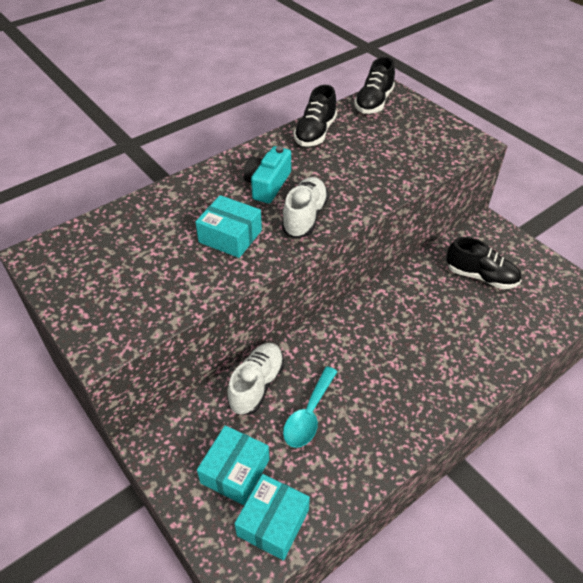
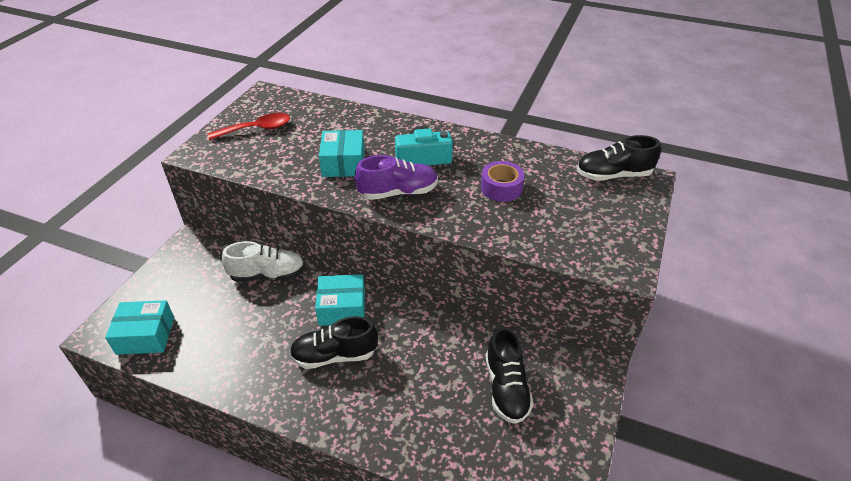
camera: 60 degrees right, 5 degrees down
(104, 281) = (257, 129): none -> red spoon
(235, 471) = (182, 296): turquoise box -> turquoise box (342, 308)
(304, 217) = (398, 192): white shoe -> purple shoe
(309, 415) = (253, 317): turquoise spoon -> none
(315, 133) = (521, 157): black shoe -> black shoe (334, 355)
(345, 159) = (501, 188): none -> purple tape

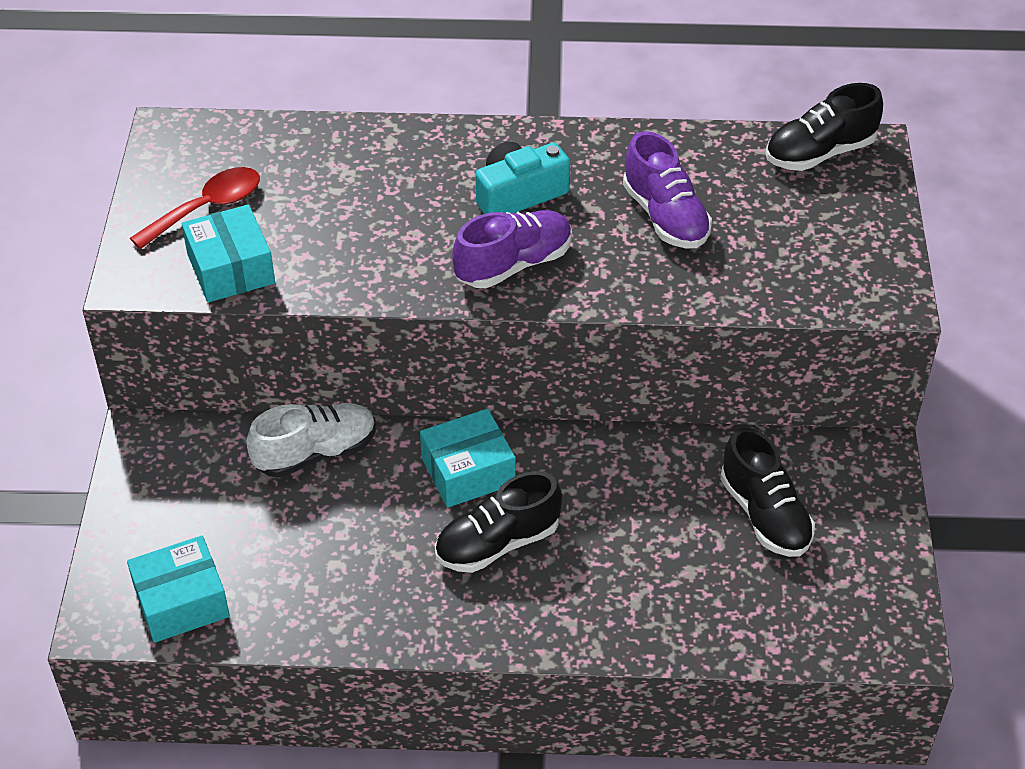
camera: 20 degrees left, 5 degrees up
(343, 163) = (397, 235): turquoise box -> turquoise box (231, 268)
(501, 188) = (665, 216): purple tape -> purple shoe

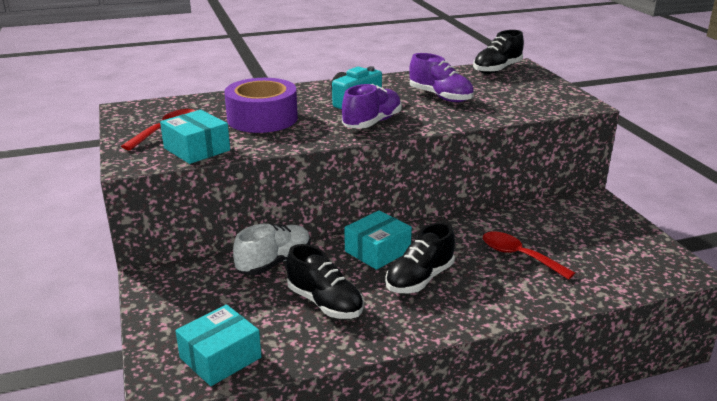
camera: 20 degrees left, 20 degrees down
(355, 210) = (262, 118): none -> purple tape
(667, 540) = (518, 256): none -> red spoon
(765, 514) = (562, 234): black shoe -> black shoe (325, 303)

